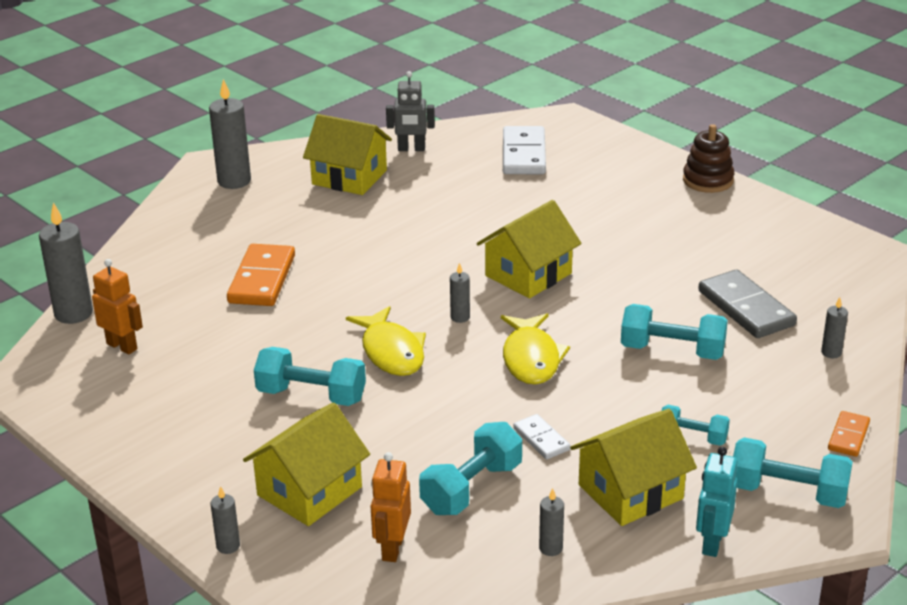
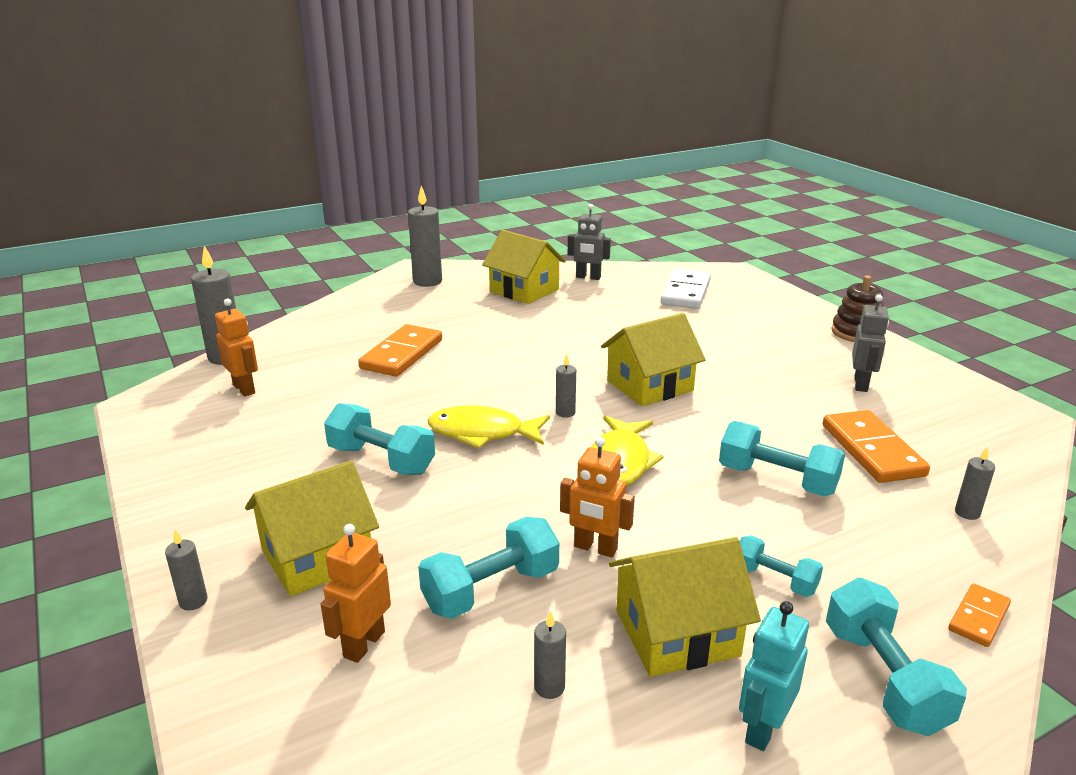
camera: 15 degrees right, 5 degrees down
(391, 352) = (482, 433): yellow fish -> yellow fish turned 105 degrees clockwise
(541, 439) = (595, 548): white domino -> orange robot
(723, 240) = (861, 384): none -> grey robot
(746, 308) = (872, 450): grey domino -> orange domino
(787, 493) = (883, 678): turquoise dumbbell -> turquoise dumbbell turned 45 degrees clockwise

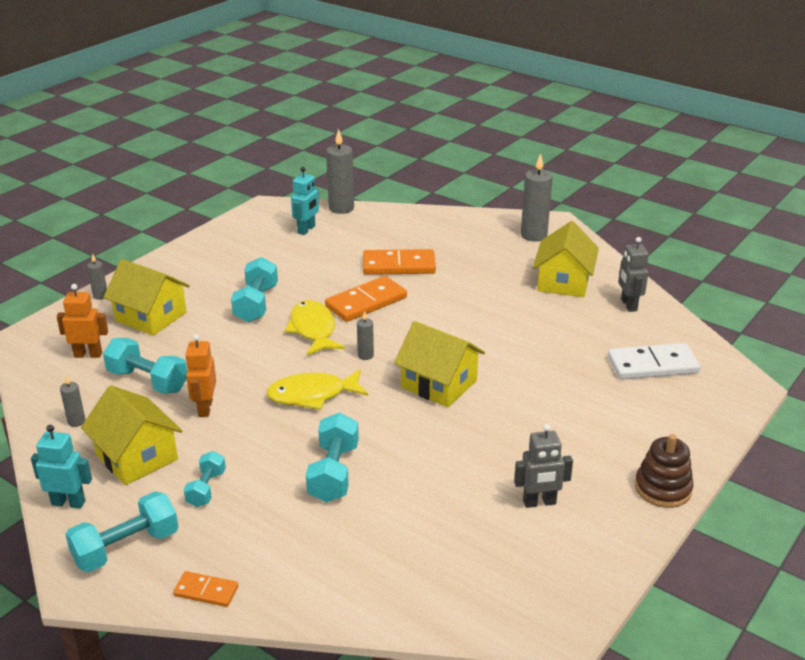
camera: 65 degrees right, 5 degrees up
(244, 389) = (306, 229): orange robot -> turquoise robot
(872, 450) = (414, 520): orange domino -> orange domino (366, 302)
(967, 513) = (345, 582): grey candle -> none

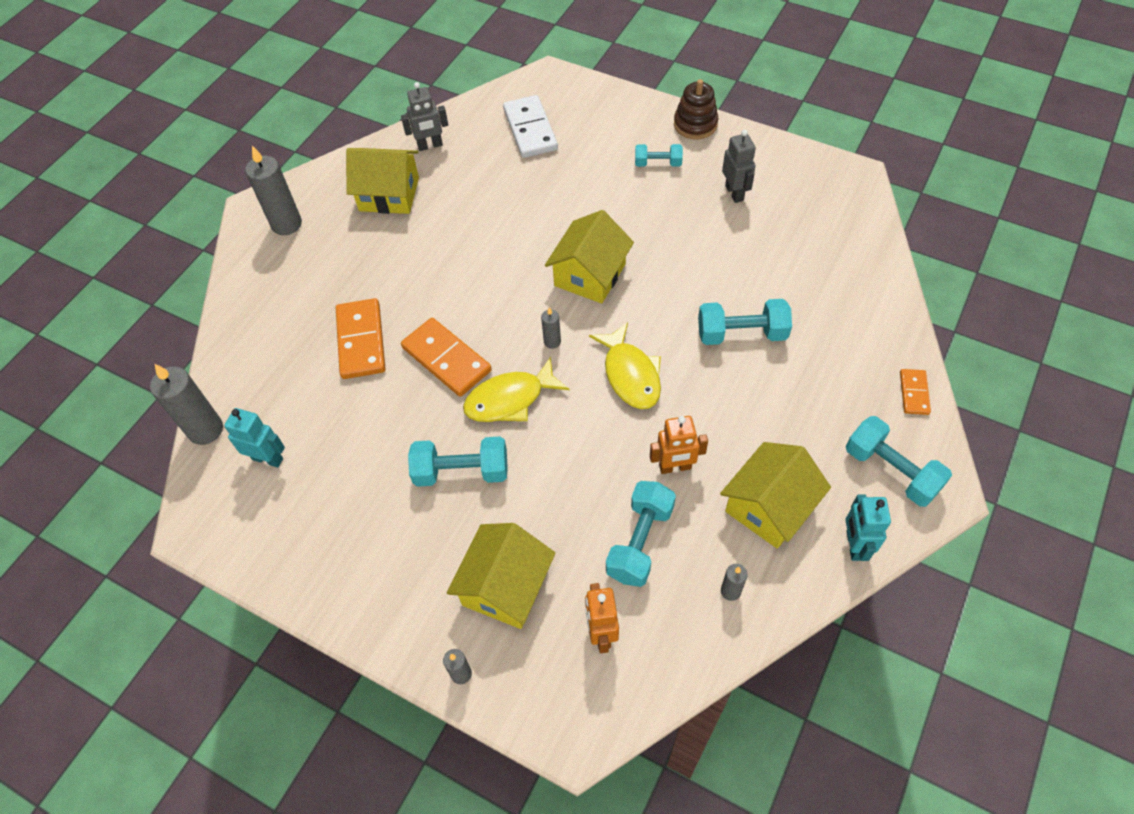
camera: 95 degrees left, 25 degrees up
(206, 488) = (794, 429): turquoise dumbbell -> turquoise dumbbell (658, 163)

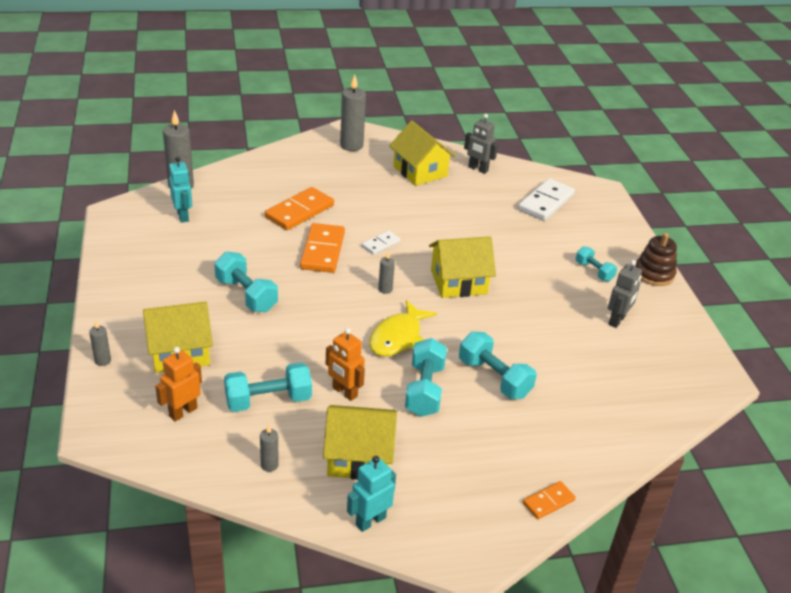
camera: 45 degrees right, 20 degrees down
(479, 302) = (381, 244): none -> white domino
(510, 399) = (320, 291): yellow fish -> none
(891, 471) = (459, 517): turquoise dumbbell -> turquoise dumbbell (424, 390)

